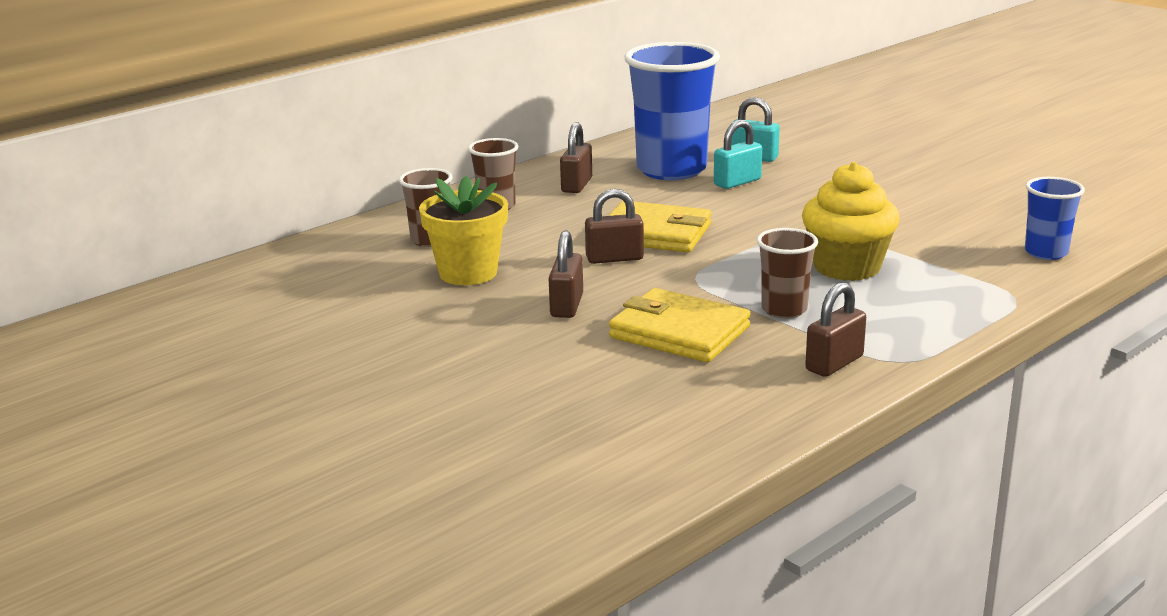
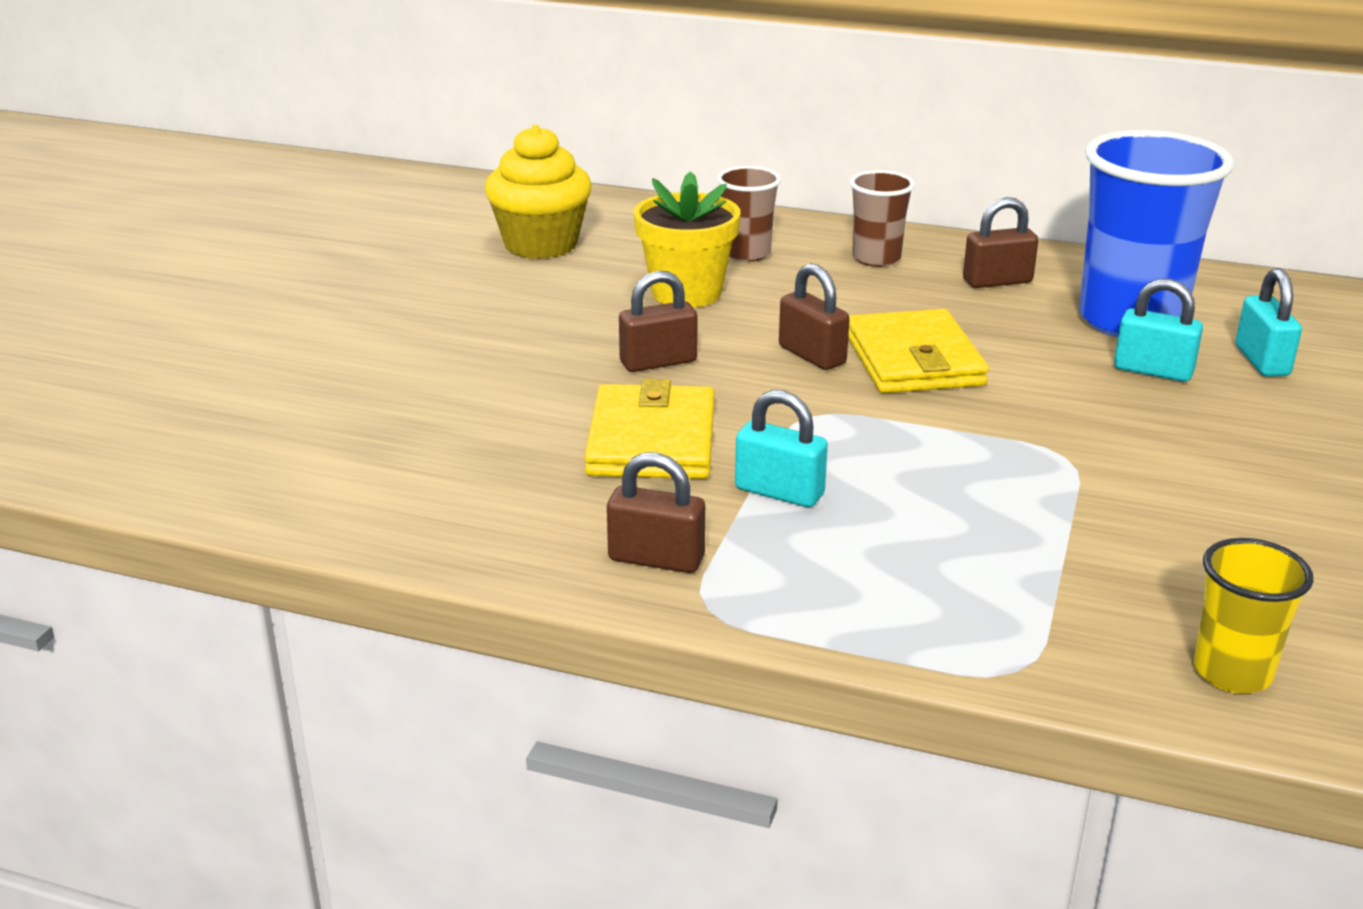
camera: 60 degrees right, 5 degrees up
(784, 310) = (779, 492): brown cup -> turquoise padlock
(847, 267) = (962, 508): yellow cupcake -> yellow cupcake (541, 244)
(1046, 252) = (1232, 672): blue cup -> yellow cup

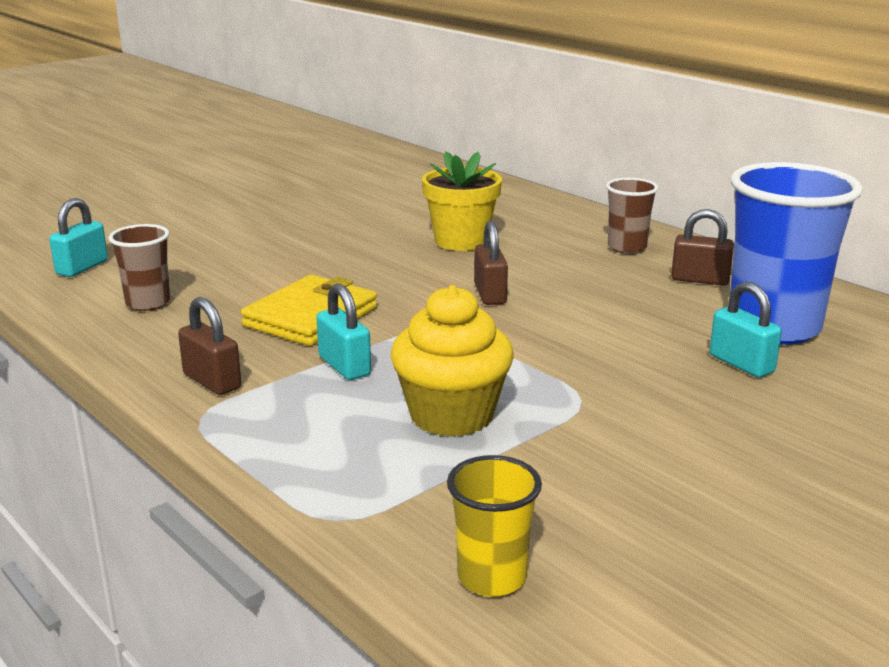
camera: 30 degrees right, 5 degrees down
(541, 244) = (410, 197): yellow cupcake -> yellow cupcake (451, 415)
(658, 362) = (382, 275): brown padlock -> none
(746, 253) = (537, 227): brown cup -> brown cup (148, 303)
(913, 360) = (558, 313): yellow wallet -> none
(1261, 361) = (851, 380): turquoise padlock -> turquoise padlock (82, 267)

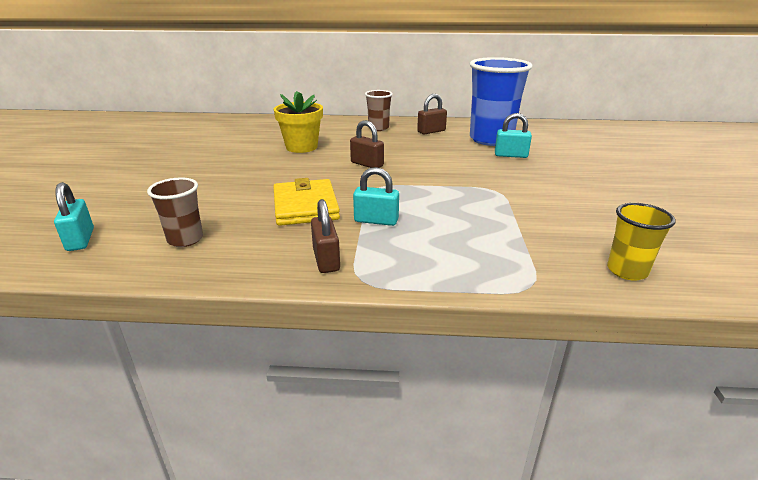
camera: 45 degrees left, 5 degrees up
(212, 381) = (326, 260): brown padlock -> brown padlock turned 75 degrees clockwise
(451, 415) = (468, 219): yellow cupcake -> none

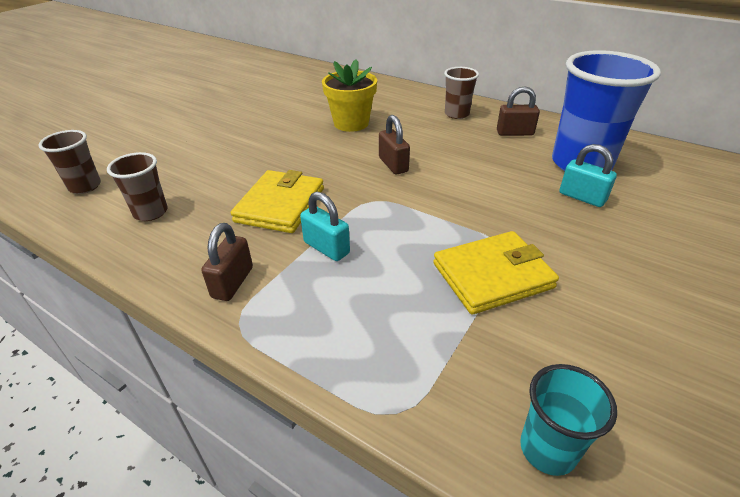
camera: 30 degrees right, 10 degrees up
(80, 240) = (85, 186): turquoise padlock -> brown cup
(505, 205) = (492, 276): none -> yellow wallet
(627, 271) = (548, 449): yellow cup -> turquoise cup

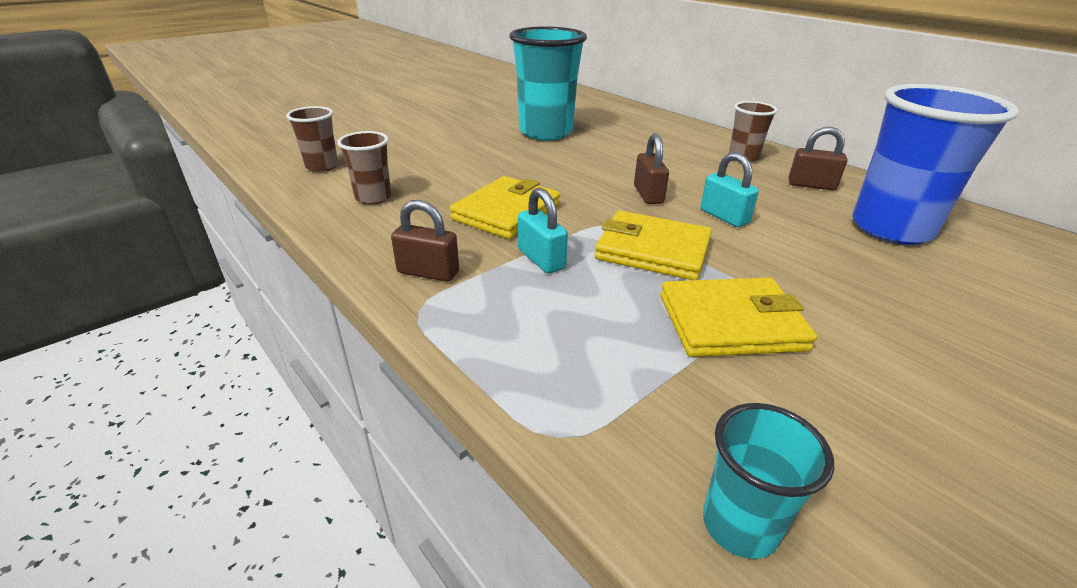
camera: 15 degrees right, 5 degrees down
(232, 282) = (428, 272): brown padlock -> brown padlock turned 75 degrees clockwise
(285, 113) = (545, 132): none -> turquoise cup
(351, 123) = (614, 150): yellow flower pot -> none
(414, 220) = (652, 250): none -> yellow wallet
(582, 197) = (881, 263): turquoise padlock -> turquoise padlock (724, 216)

